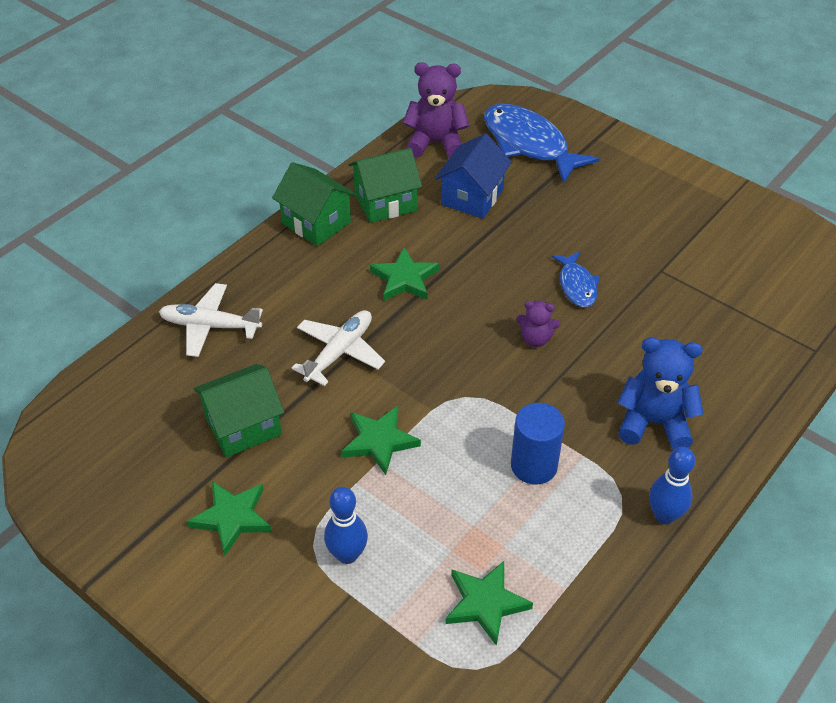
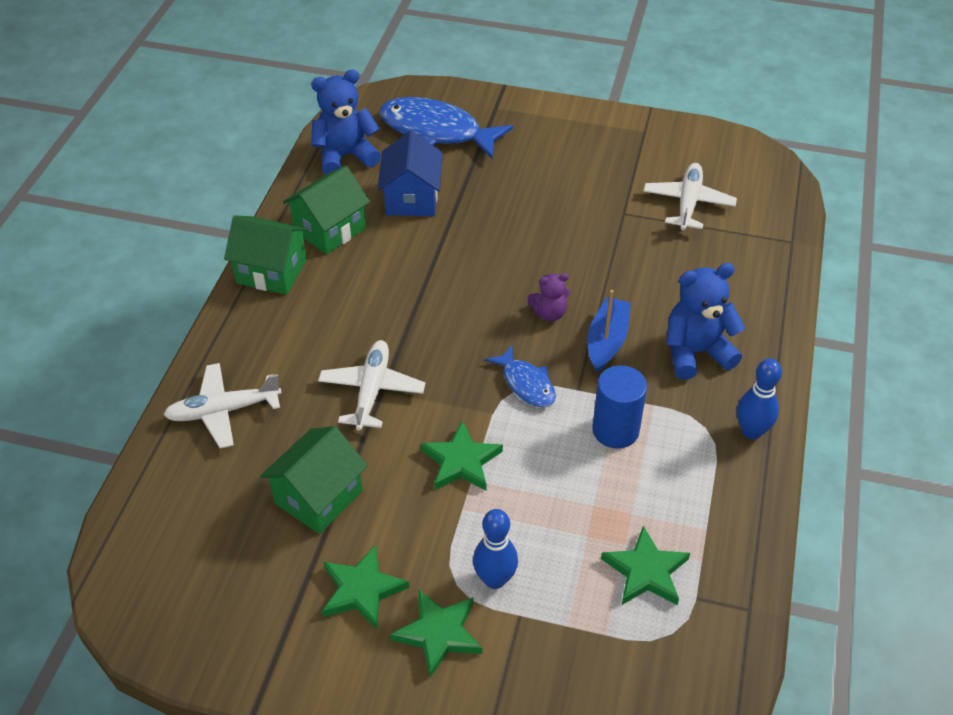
camera: 25 degrees left, 0 degrees up
(404, 279) = (393, 298): green star -> green star (438, 633)
(436, 143) = (345, 156): purple teddy bear -> blue teddy bear
(574, 382) = (607, 341): none -> blue boat
(577, 285) = (558, 251): blue fish -> blue fish (526, 384)
(731, 281) = (688, 203): none -> white plane

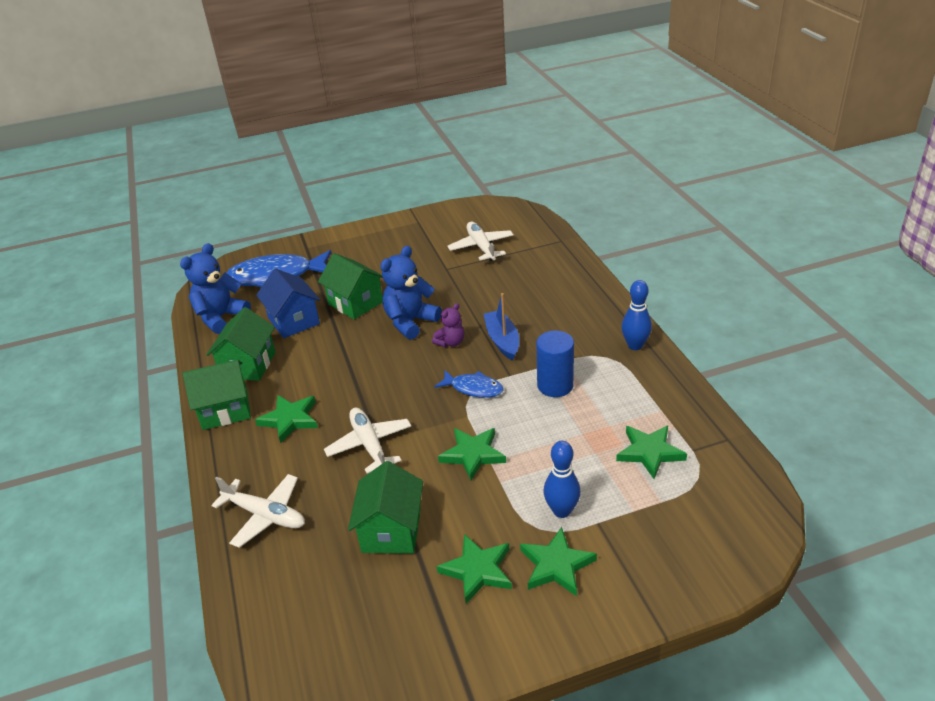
camera: 30 degrees left, 10 degrees down
(223, 411) = (265, 515): white plane -> white plane turned 105 degrees counterclockwise
(321, 317) = (290, 419): none -> green star
(490, 208) = (355, 303): none -> green house
(696, 352) = (562, 321): blue teddy bear -> blue teddy bear (410, 322)

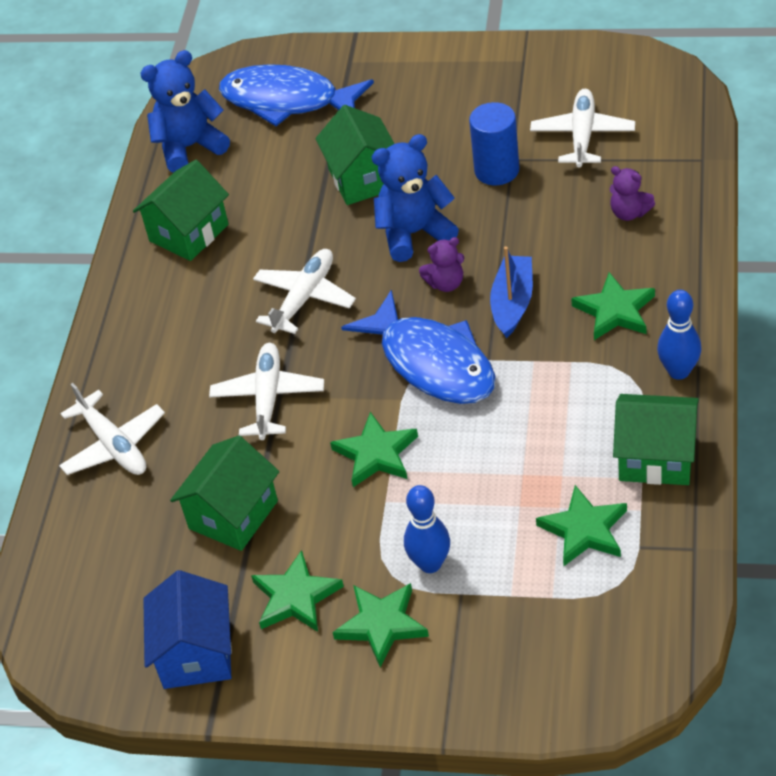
camera: 30 degrees right, 10 degrees up
(225, 410) = (134, 290): green house -> green house (656, 458)
(290, 419) = (198, 329): green star -> green star (615, 311)
(293, 321) = (273, 182): blue house -> blue house (196, 653)
(358, 378) = (304, 298): none -> white plane
(473, 388) = (432, 362): blue fish -> blue fish, size x1.89
(539, 276) = (629, 213): none -> purple teddy bear
(555, 385) = (534, 394): blue cylinder -> blue cylinder (496, 170)

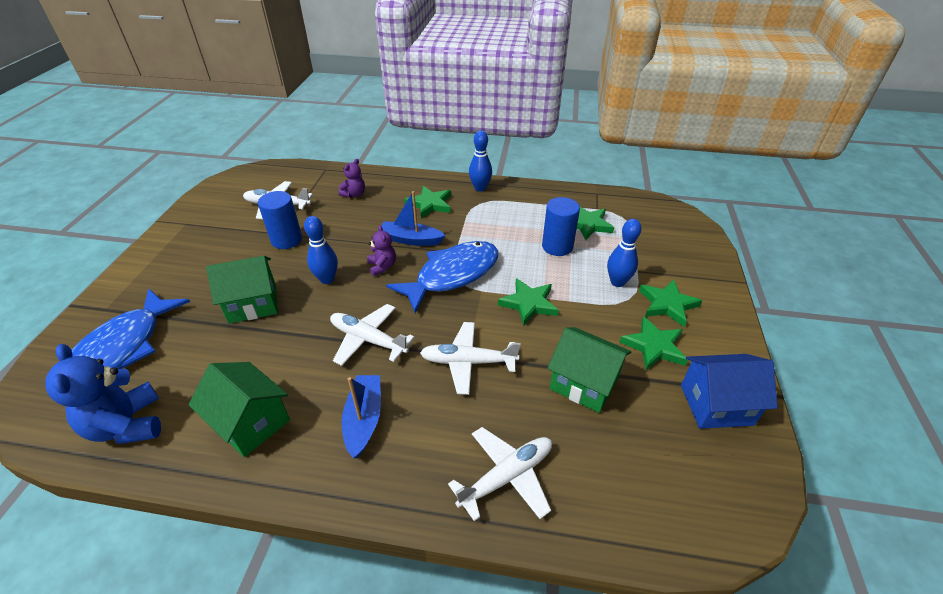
camera: 95 degrees left, 5 degrees down
(189, 319) = (364, 419): none -> blue boat
(414, 233) = (327, 279): blue teddy bear -> blue bowling pin
(515, 486) = (557, 246): none -> blue cylinder
(656, 458) = (538, 199): green house -> none

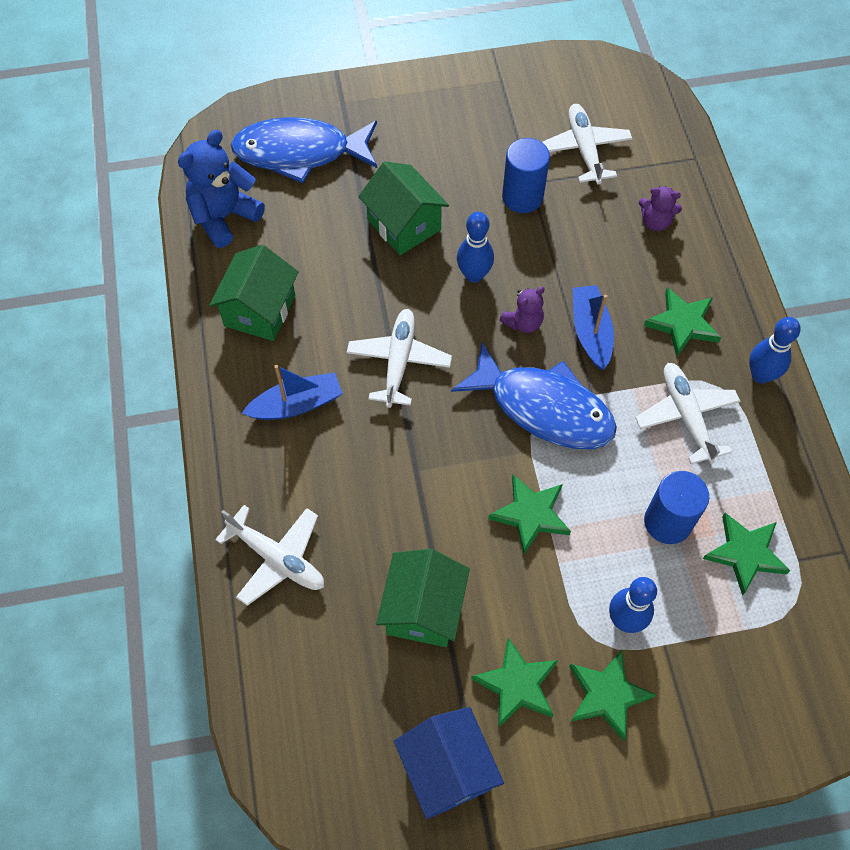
camera: 70 degrees right, 20 degrees up
(467, 362) = (406, 475): white plane -> white plane (686, 416)

